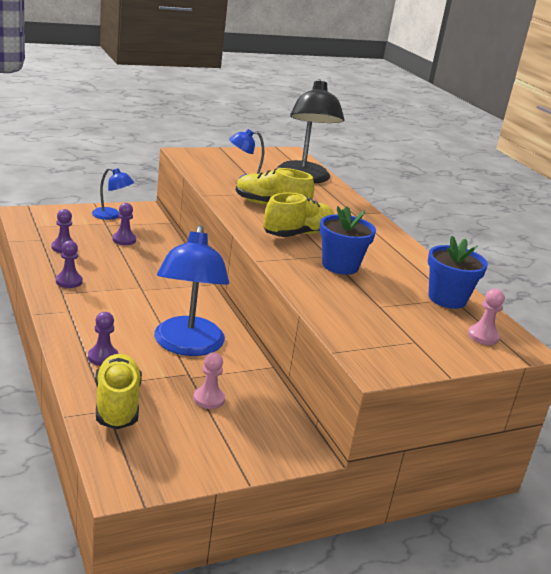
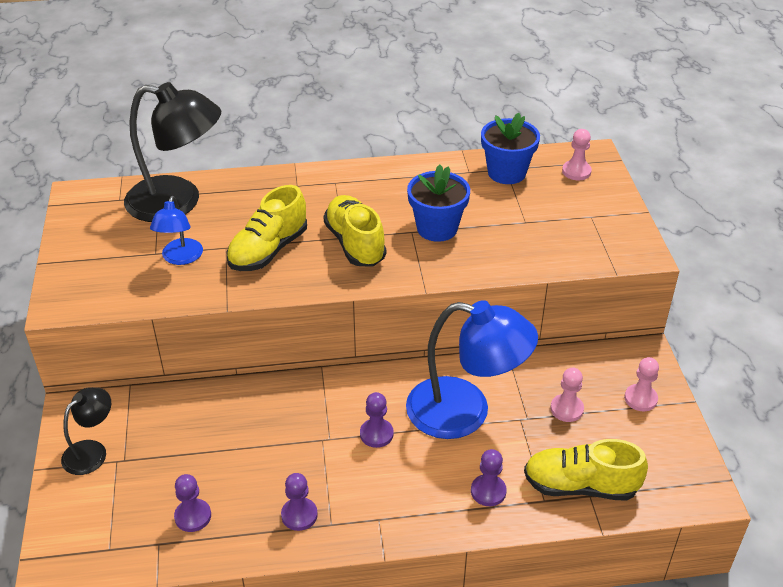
camera: 70 degrees left, 15 degrees up
(111, 216) = (92, 451): blue lamp -> black lamp
(124, 240) = (179, 443): purple pawn -> purple pawn (376, 434)
(239, 446) = (640, 399): none -> pink pawn

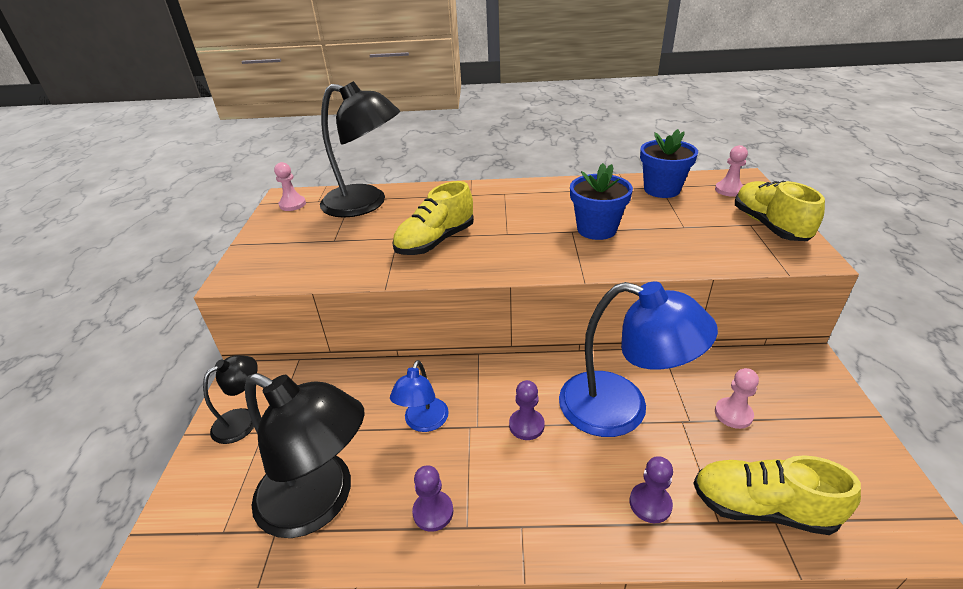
camera: 10 degrees right, 5 degrees down
(180, 258) = (354, 244): blue lamp -> blue lamp (423, 422)
(193, 516) = (320, 501): purple pawn -> black lamp
(355, 244) = (517, 239): yellow shoe -> yellow shoe (769, 225)
(640, 399) = (816, 409): pink pawn -> pink pawn (292, 204)

